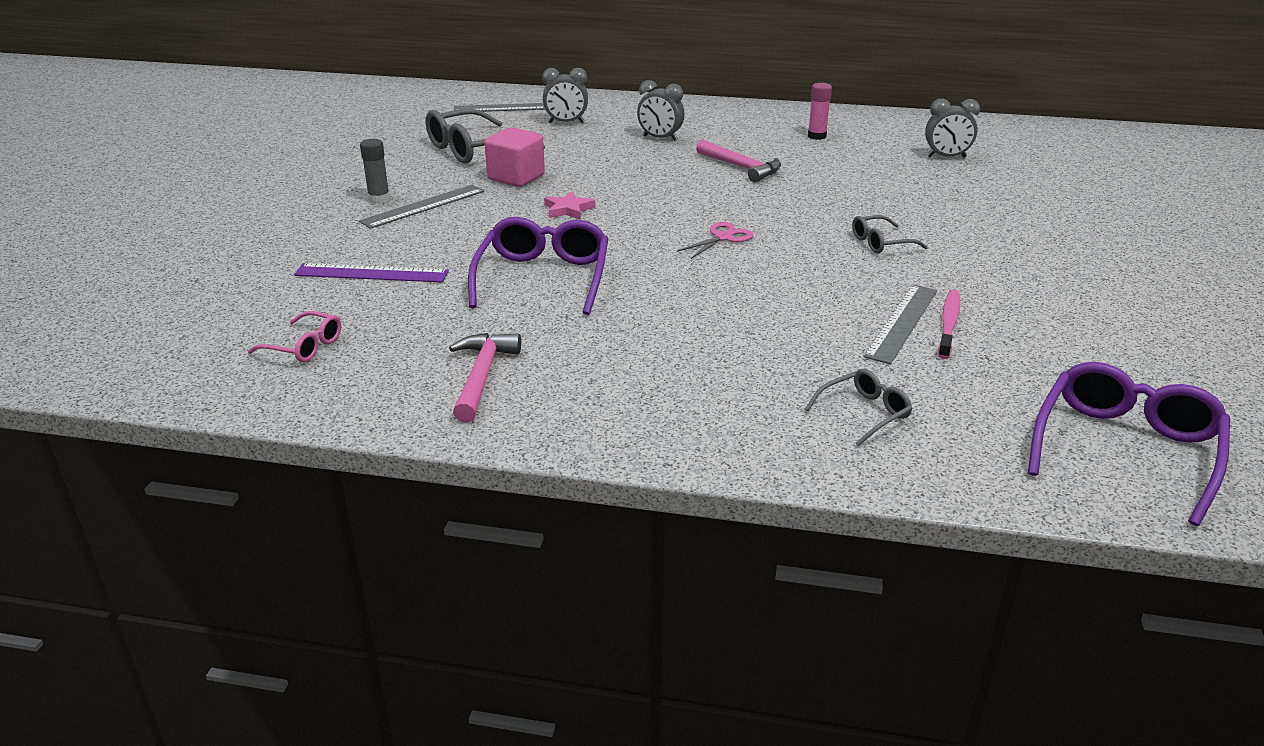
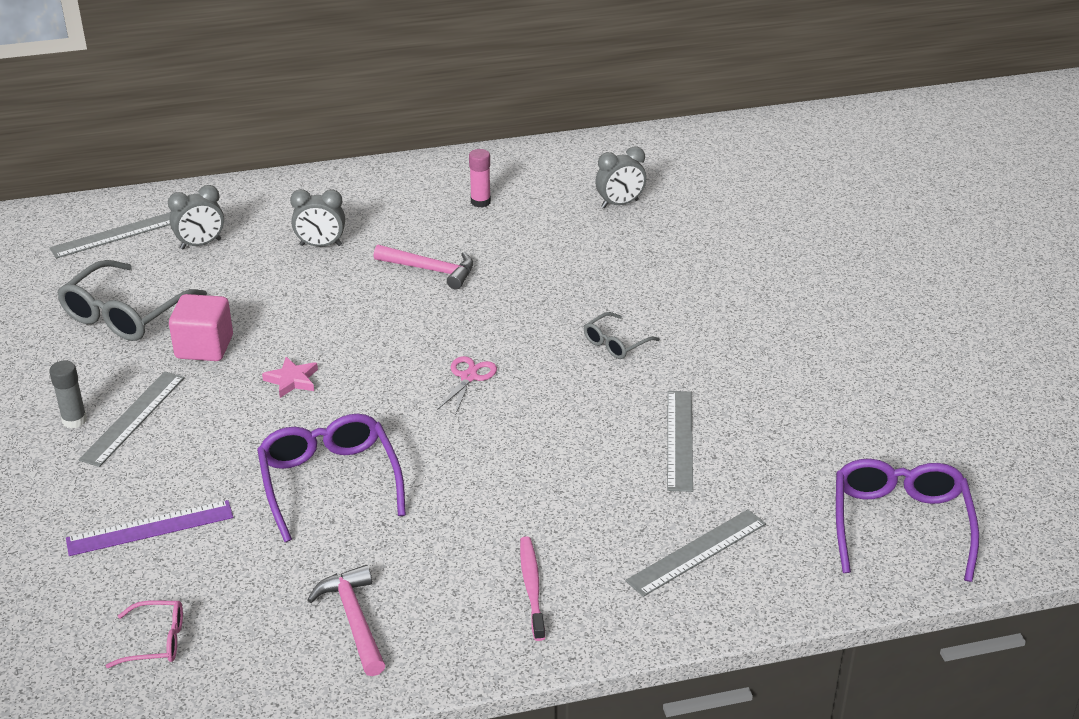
camera: 25 degrees left, 5 degrees up
(864, 413) = (697, 552): grey glasses -> grey ruler
(948, 323) = (717, 429): pink toothbrush -> pink toothbrush (532, 586)

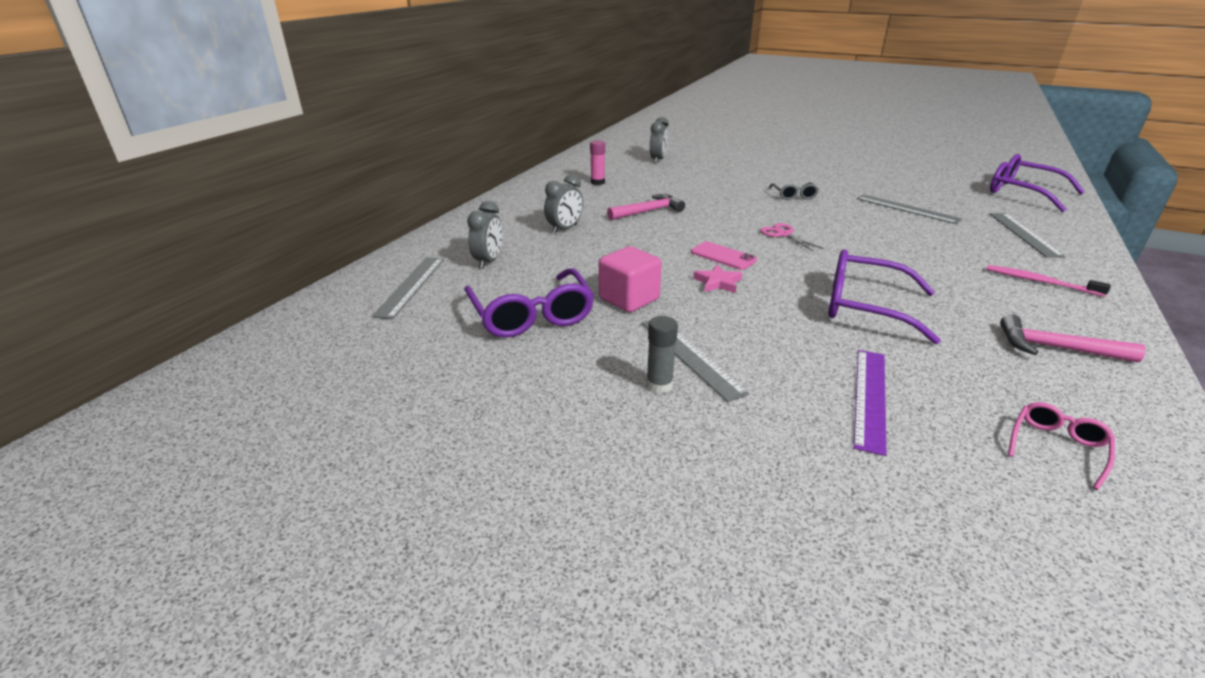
camera: 50 degrees left, 5 degrees down
(125, 314) = (531, 315): grey glasses -> purple glasses
(360, 360) = (723, 256): none -> pink phone

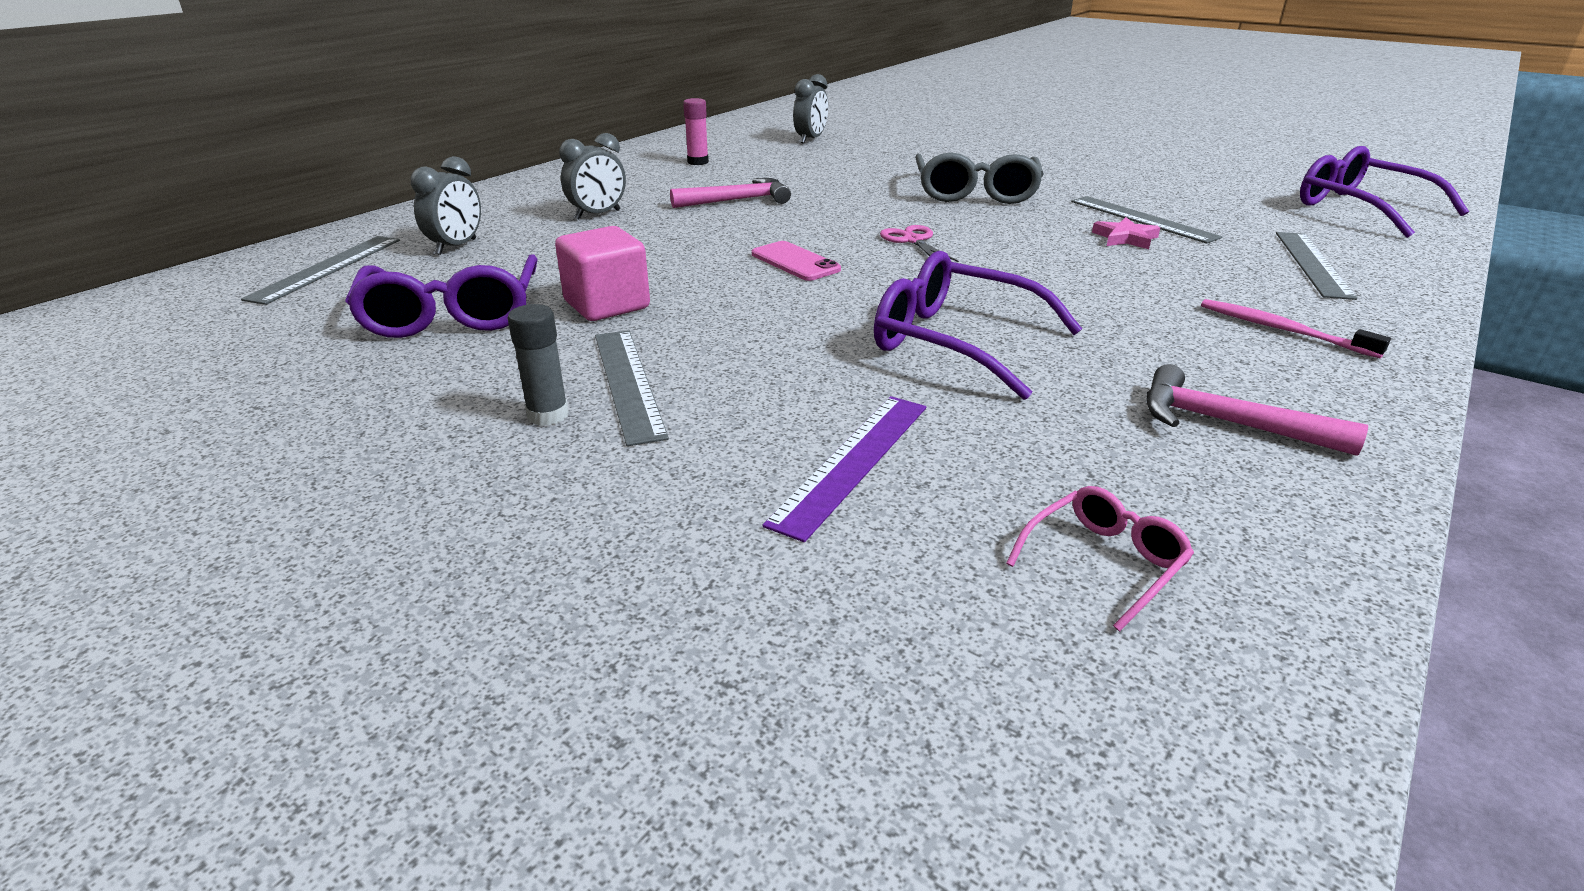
camera: 10 degrees right, 0 degrees up
(718, 282) = (756, 294): pink star -> pink star (1125, 238)
(793, 195) = (975, 193): grey glasses -> grey glasses, size x1.92

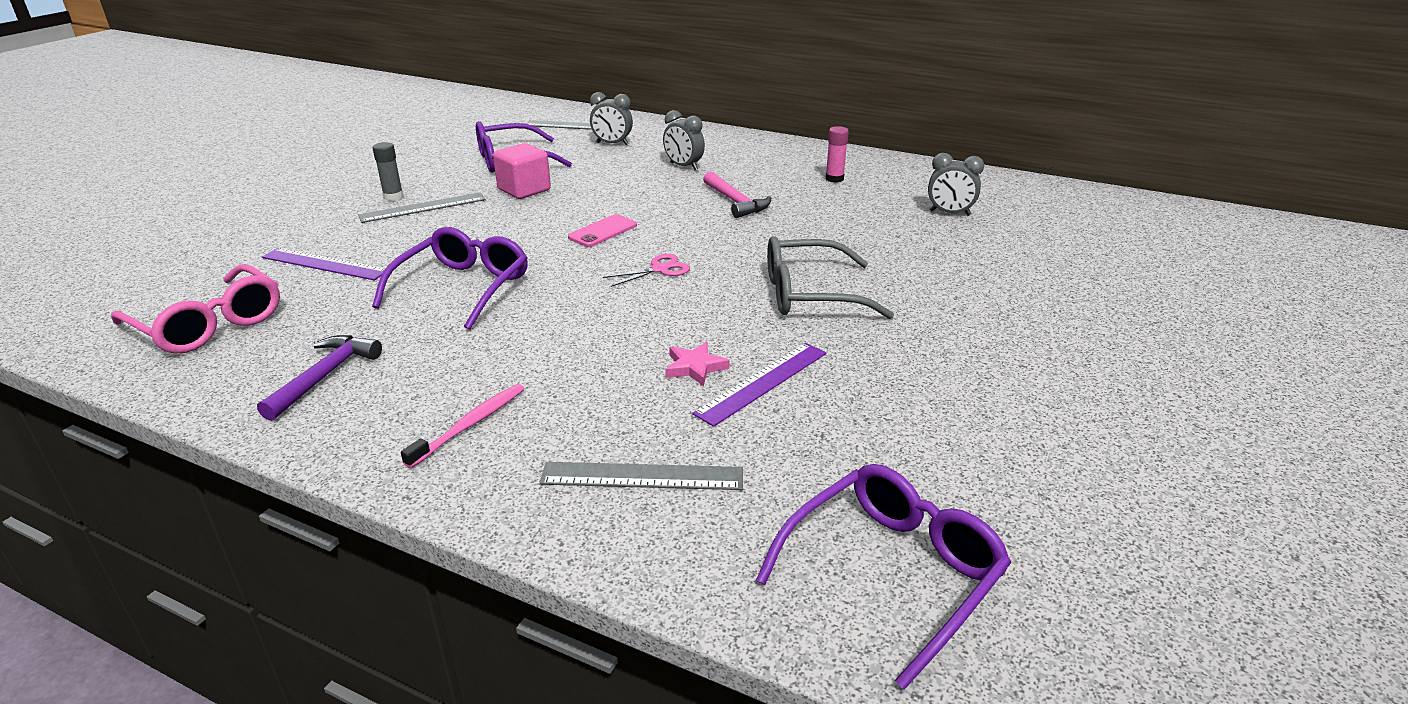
camera: 80 degrees right, 0 degrees up
(1104, 562) = (209, 324): pink glasses -> pink glasses, size x1.92
(1142, 219) = (762, 382): grey ruler -> purple ruler
(1228, 423) = (324, 376): pink hammer -> purple hammer

